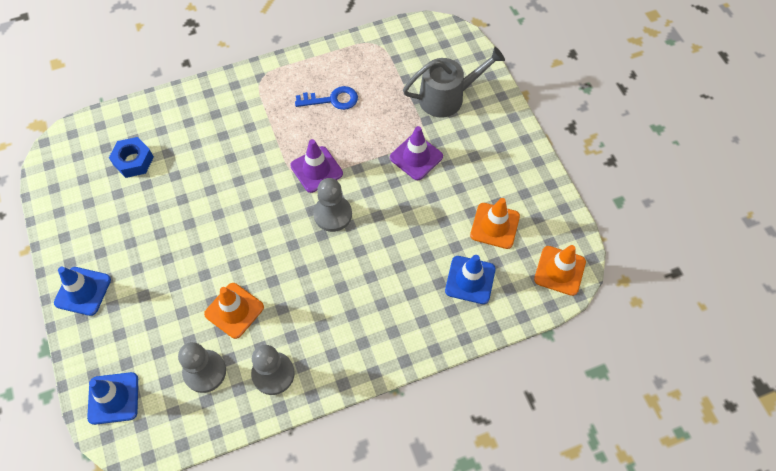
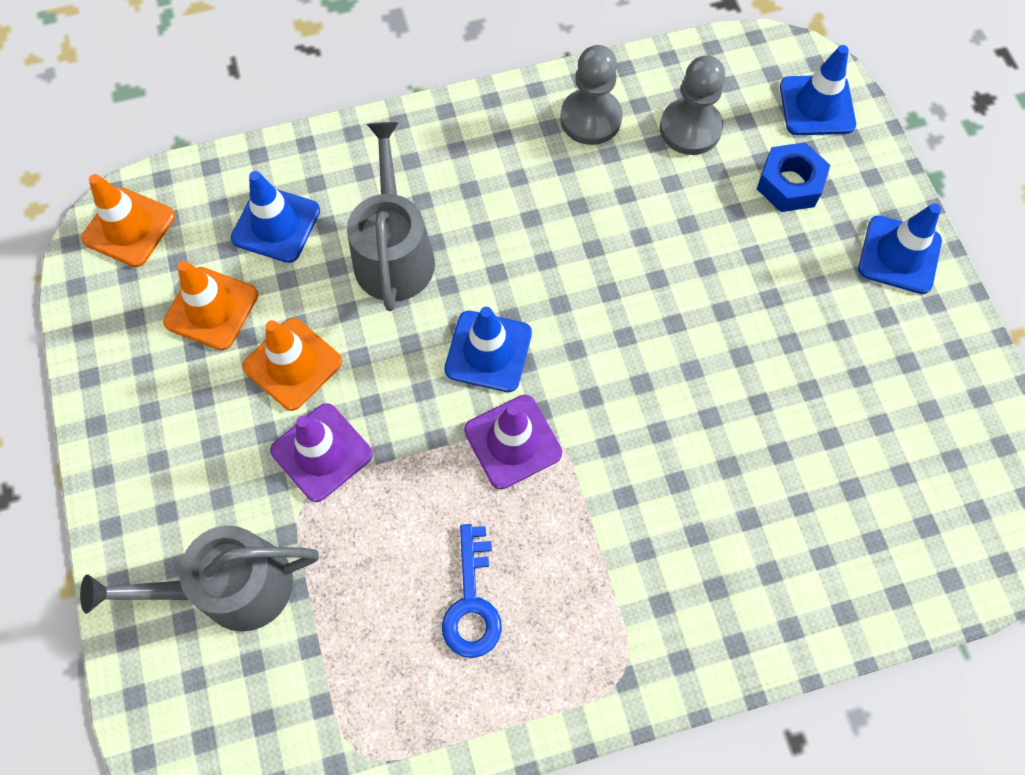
camera: 175 degrees left, 5 degrees up
(133, 161) = (864, 489): blue nut -> blue nut (789, 184)
(234, 310) = (652, 208): orange traffic cone -> orange traffic cone (292, 364)
(332, 99) = (472, 602): blue key -> blue key turned 90 degrees counterclockwise
(333, 214) = (488, 351): grey pawn -> blue traffic cone
(394, 267) = (394, 253): none -> grey watering can

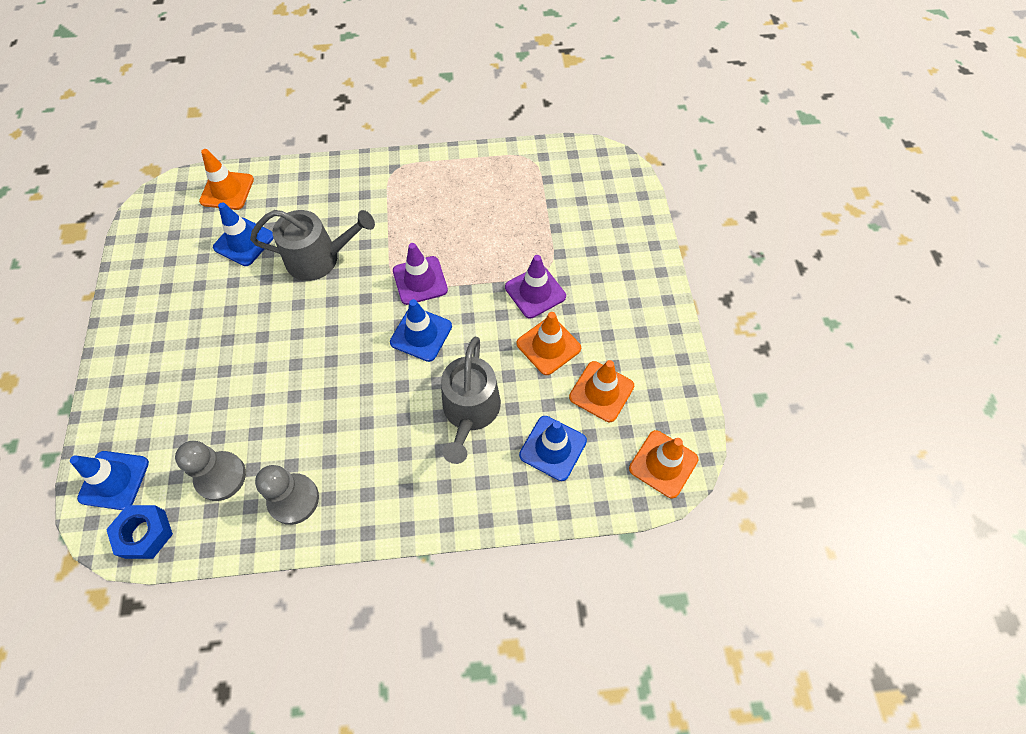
camera: 170 degrees left, 5 degrees down
(232, 587) = (591, 233): grey watering can -> grey watering can (319, 258)
(472, 602) = (462, 208): blue key -> none
(789, 184) = (171, 417): blue nut -> blue nut (145, 534)
(899, 255) = (128, 353): blue traffic cone -> blue traffic cone (244, 242)
(913, 567) = (227, 190): none -> orange traffic cone

